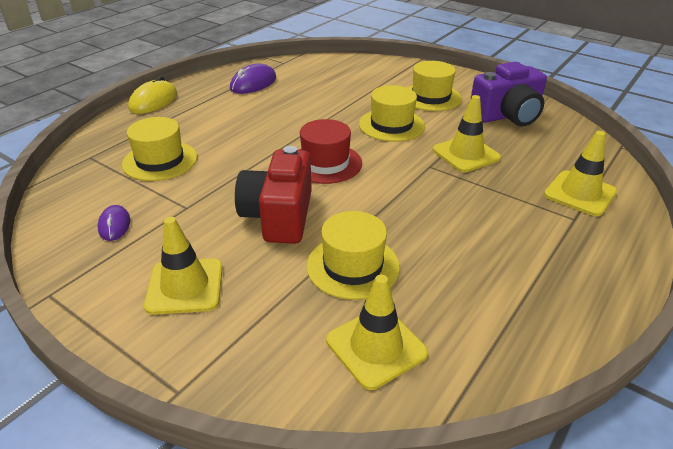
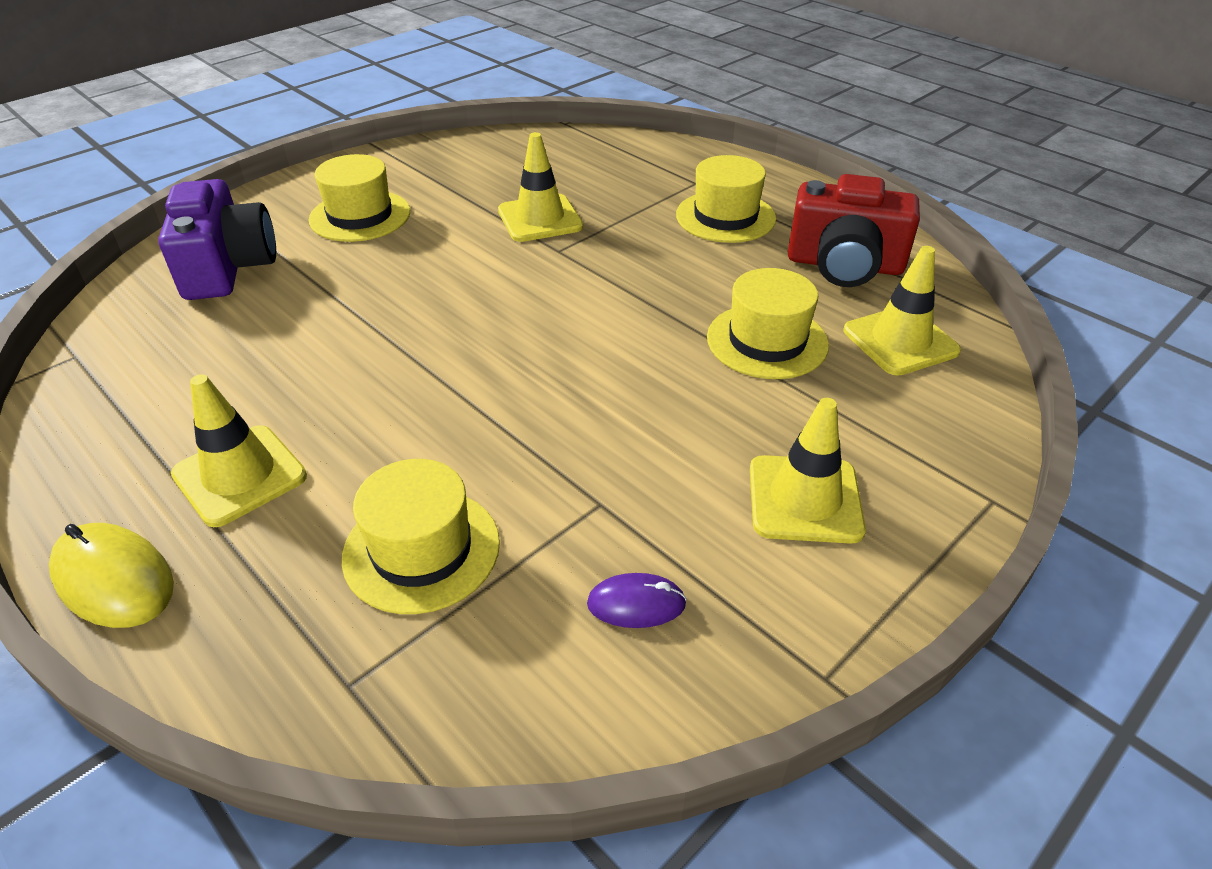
camera: 80 degrees left, 5 degrees up
(253, 83) = (148, 405): purple mouse -> none
(279, 216) = (648, 397): red camera -> red camera (844, 265)
(325, 163) = (516, 339): red hat -> none
(391, 125) = (428, 263): yellow hat -> yellow hat (725, 217)
(507, 116) = (454, 170): purple camera -> purple camera (228, 267)
(580, 193) = (650, 168): yellow traffic cone -> yellow traffic cone (240, 475)

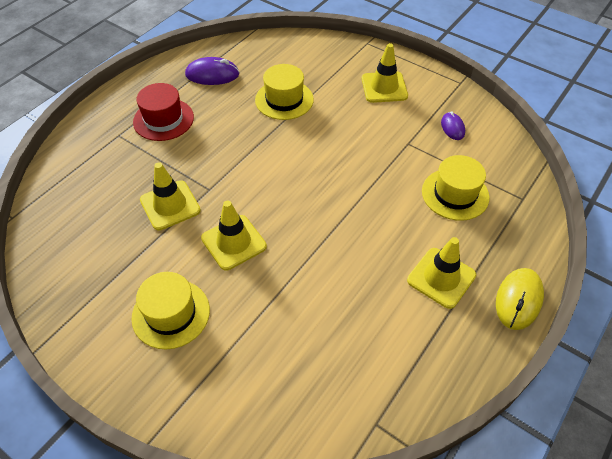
camera: 100 degrees left, 10 degrees up
(228, 267) = (253, 376): purple camera -> none
(725, 217) = (163, 119): yellow hat -> red hat
(844, 265) = (212, 74): red camera -> purple mouse
(900, 341) = (275, 59): yellow traffic cone -> yellow traffic cone (234, 242)

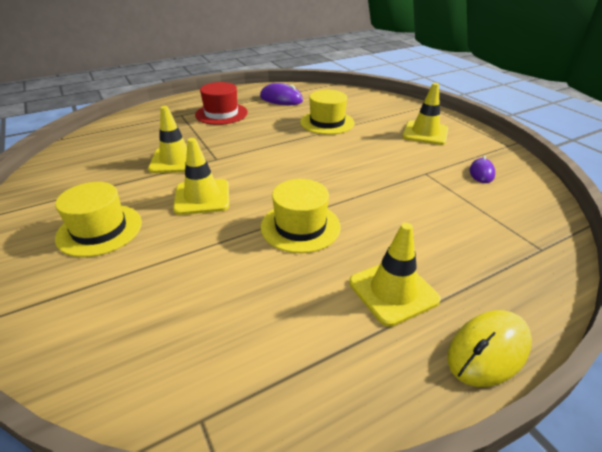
camera: 25 degrees right, 15 degrees down
(455, 194) = (455, 223): yellow hat -> yellow hat (300, 226)

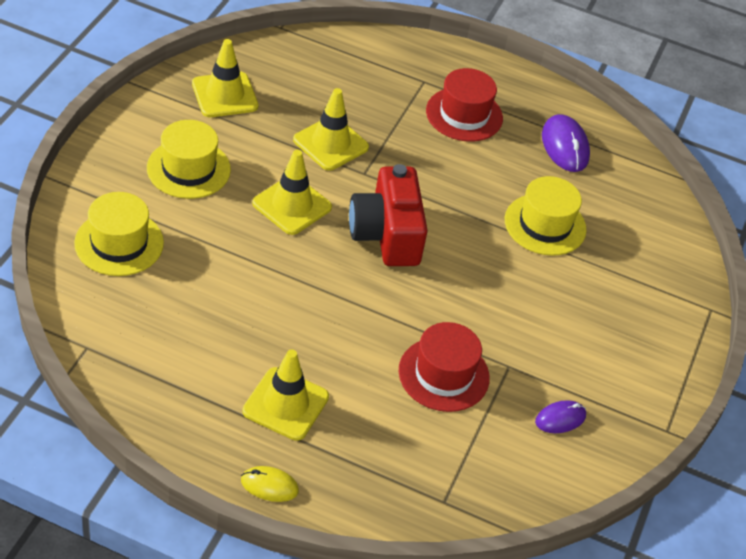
camera: 45 degrees right, 10 degrees up
(274, 171) = (386, 234): none -> red camera
(300, 226) = (314, 302): yellow hat -> yellow hat (119, 243)
(415, 199) = (444, 374): none -> red hat
(425, 133) = (616, 334): yellow traffic cone -> yellow traffic cone (225, 95)
(488, 350) = (269, 486): yellow mouse -> yellow mouse, size x0.62

